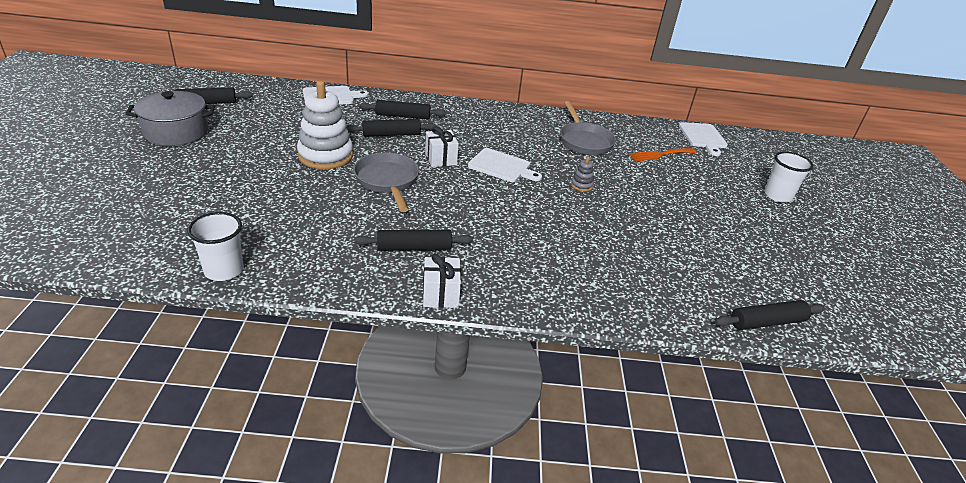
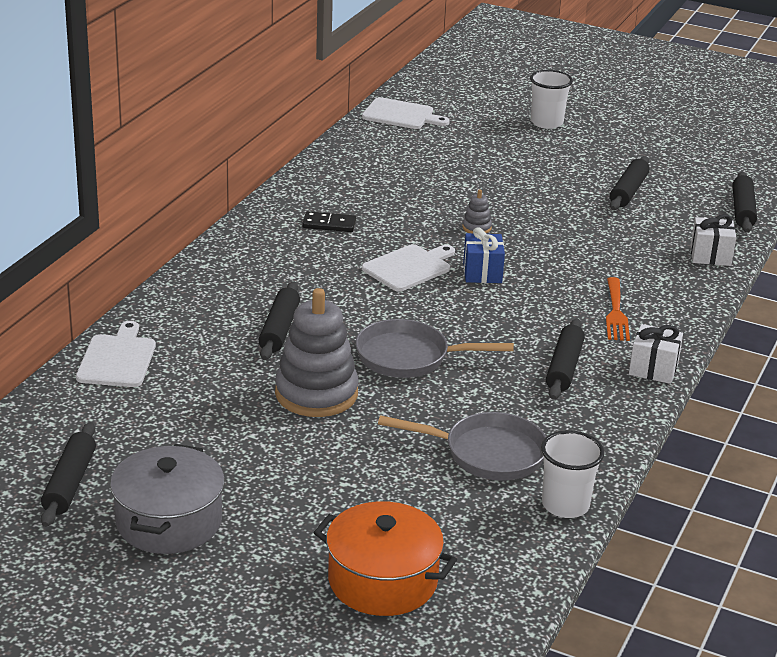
camera: 65 degrees left, 5 degrees down
(122, 206) = (383, 580): none -> orange pot
(325, 156) = (316, 393): white stacking toy -> grey stacking toy
(403, 116) = (225, 308): black rolling pin -> black rolling pin (628, 191)
(440, 159) = (368, 306): white gift -> white gift (710, 256)
(520, 195) = (482, 273): none -> blue gift
(529, 132) = (329, 224): none -> black domino
(584, 141) = (372, 193): grey pan -> grey pan (487, 453)
(659, 155) = (430, 157): orange fork -> orange fork (616, 313)

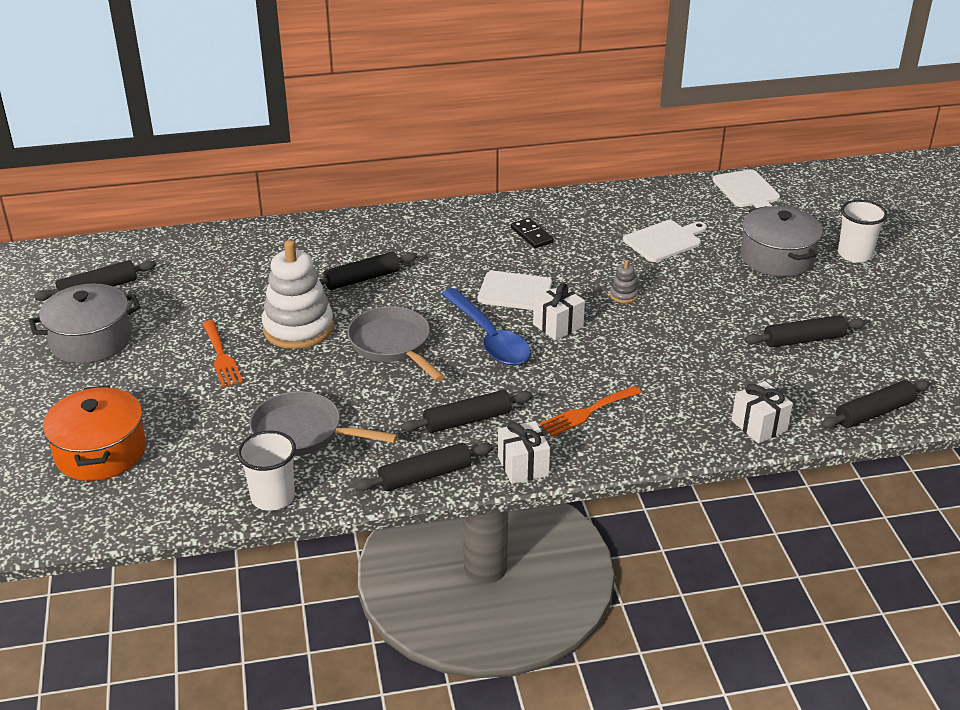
camera: 55 degrees right, 5 degrees up
(117, 359) = (252, 240): white cutting board -> white cutting board (664, 240)
(307, 453) = (221, 356): none -> orange fork
(316, 393) = (298, 328): grey stacking toy -> white stacking toy
(458, 309) = (489, 337): none -> blue spoon
(482, 273) = (558, 325): blue gift -> white gift
(487, 453) = (303, 433): grey pan -> grey pan turned 135 degrees clockwise
(510, 149) = (777, 258): none -> grey pot
(618, 418) = (425, 476): none -> black rolling pin

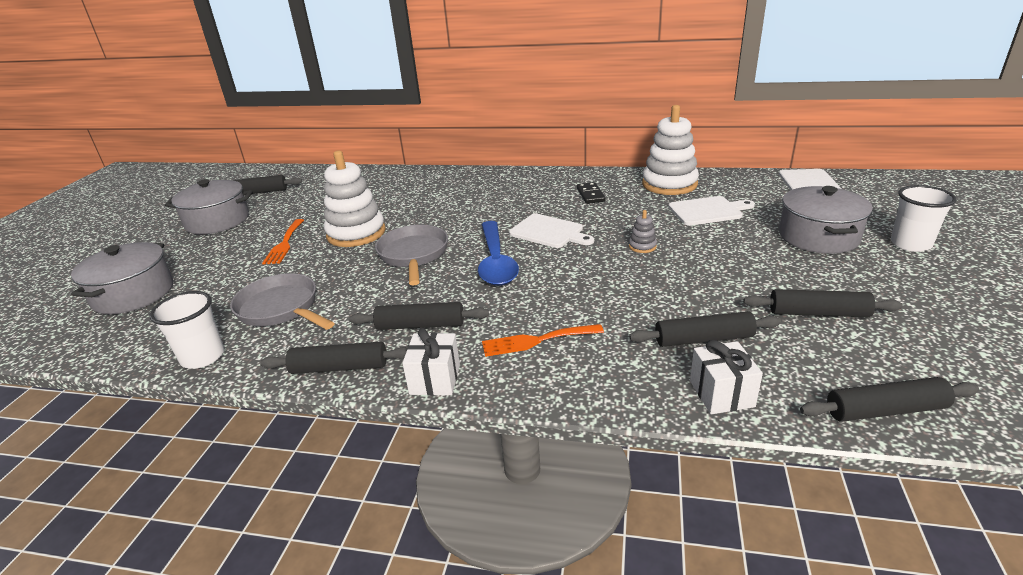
camera: 25 degrees right, 5 degrees down
(101, 452) = (133, 294): orange pot -> grey pot
(362, 279) = (433, 208): black rolling pin -> black rolling pin (703, 339)
(558, 325) = (564, 261): white gift -> none
(608, 209) = (669, 184): none -> white stacking toy

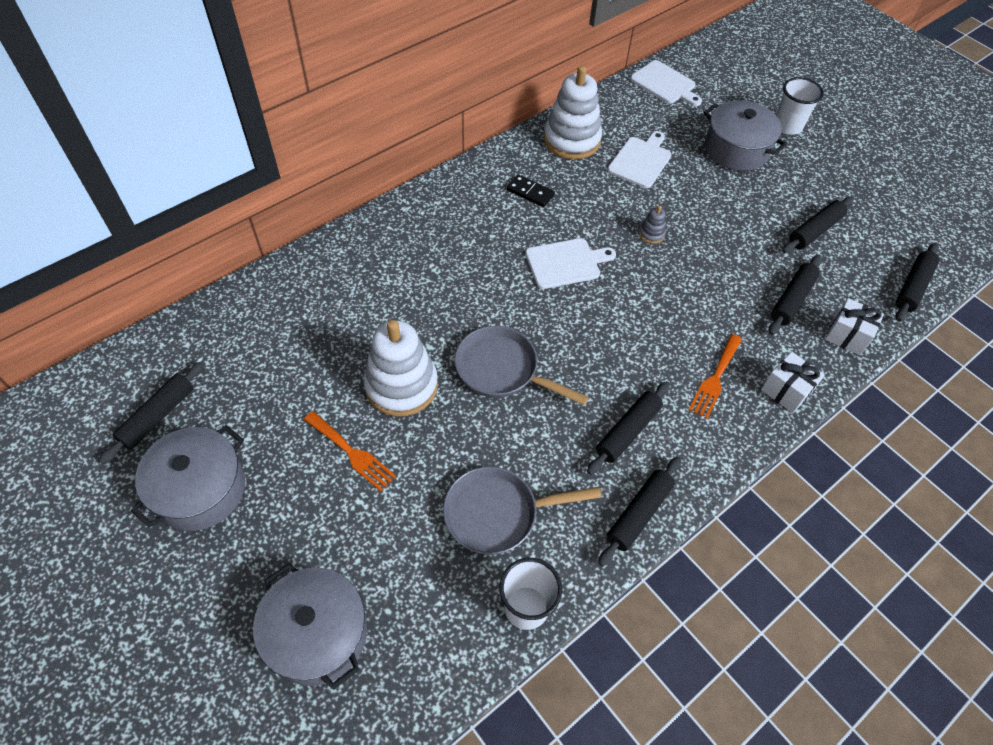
camera: 55 degrees left, 25 degrees up
(435, 379) = (708, 463): white gift -> white gift (786, 391)
(496, 261) = (578, 326): blue spoon -> none

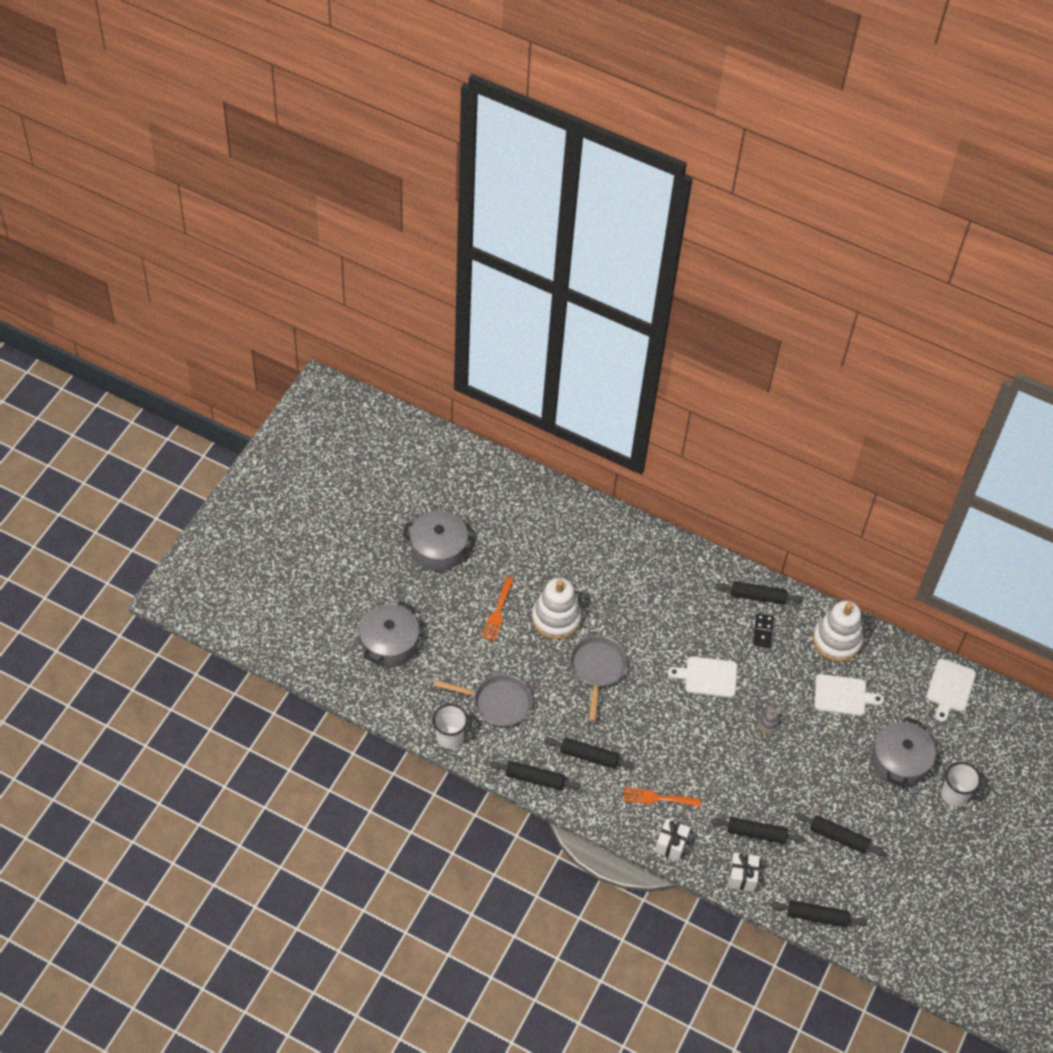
camera: 65 degrees right, 0 degrees up
(158, 416) = (470, 504): black rolling pin -> black rolling pin (757, 596)
(497, 513) = (497, 703): grey pan -> grey pan turned 135 degrees clockwise
(565, 263) = (708, 677): white cutting board -> white cutting board turned 135 degrees clockwise

